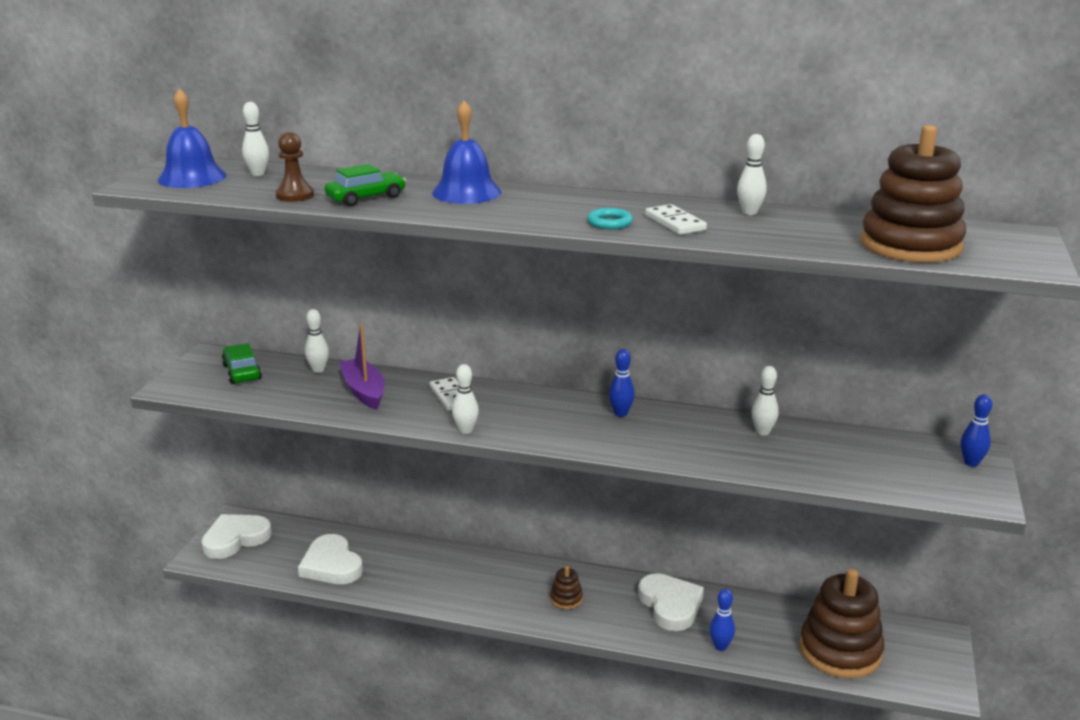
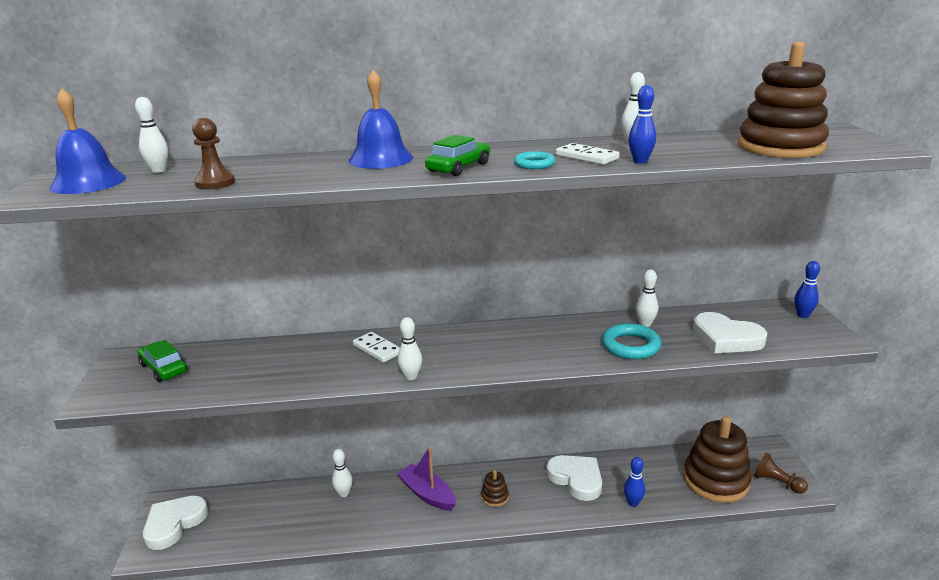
camera: 20 degrees left, 0 degrees up
(318, 370) = (239, 351): white bowling pin -> white bowling pin (344, 493)
(331, 565) = (278, 524): white heart -> white heart (726, 338)
(364, 391) = (295, 361): purple boat -> purple boat (427, 494)
(366, 198) = (290, 175): green car -> green car (459, 167)
(620, 413) = (528, 333): blue bowling pin -> blue bowling pin (640, 161)
(724, 451) = (630, 346): none -> turquoise ring
(918, 673) = (777, 483): none -> brown pawn

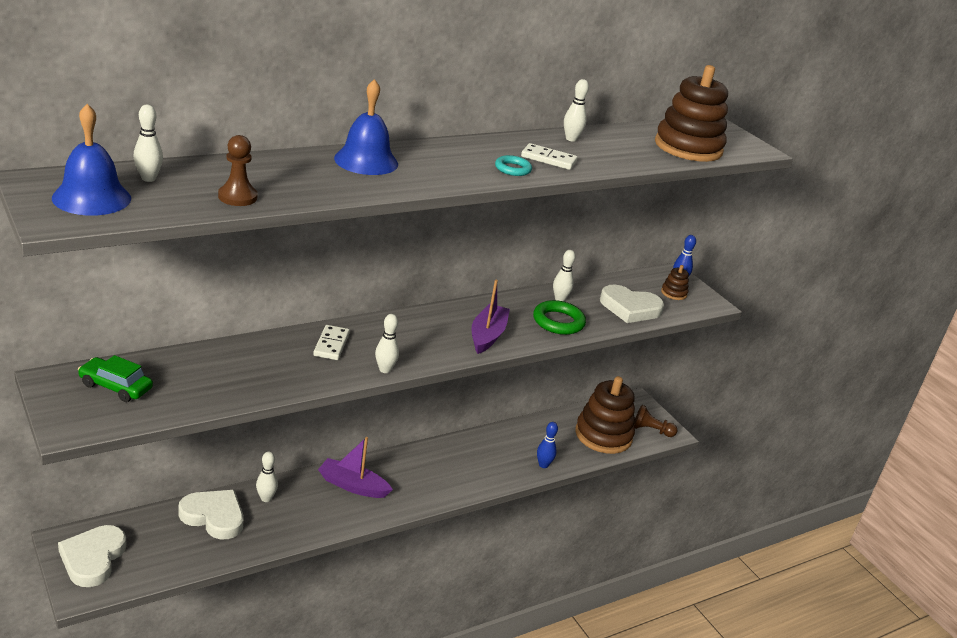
camera: 30 degrees left, 5 degrees up
(377, 349) = (331, 345): white domino -> white domino turned 75 degrees clockwise
(459, 167) = (451, 173): green car -> none
(495, 497) = (419, 478): brown stacking toy -> brown stacking toy (674, 293)
(541, 353) = (487, 335): none -> purple boat
(576, 479) = (486, 451): white heart -> white heart (214, 516)
(630, 346) = (558, 322): turquoise ring -> green ring
(640, 161) = (595, 165): blue bowling pin -> none

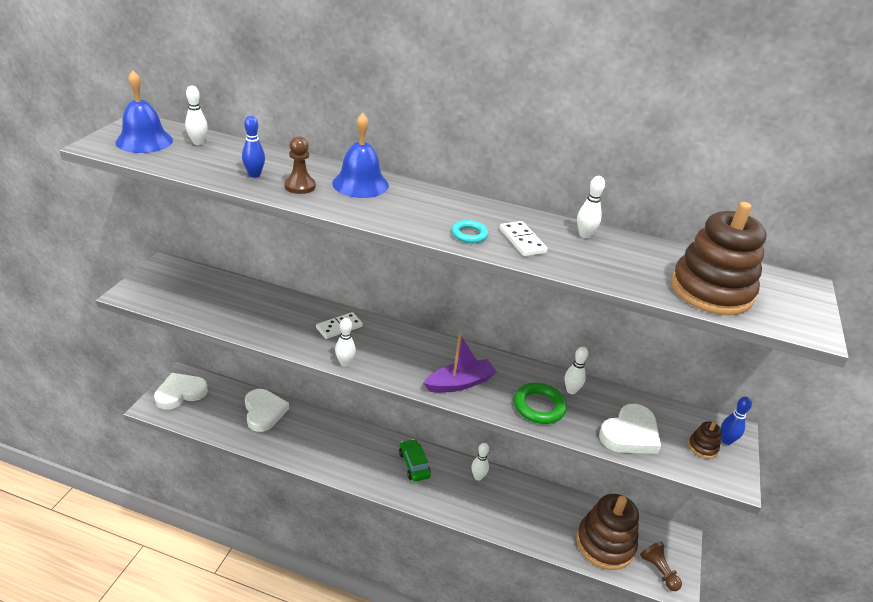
camera: 50 degrees right, 5 degrees up
(116, 386) = (185, 284): green car -> green car (414, 464)
(237, 197) = (221, 172): brown pawn -> brown pawn (300, 186)
(266, 498) = (304, 421): white bowling pin -> white bowling pin (478, 477)
(352, 486) = (364, 449): purple boat -> none
(543, 465) = (518, 530): blue bowling pin -> blue bowling pin (254, 175)
(630, 308) = (630, 434): white heart -> white heart turned 105 degrees counterclockwise

